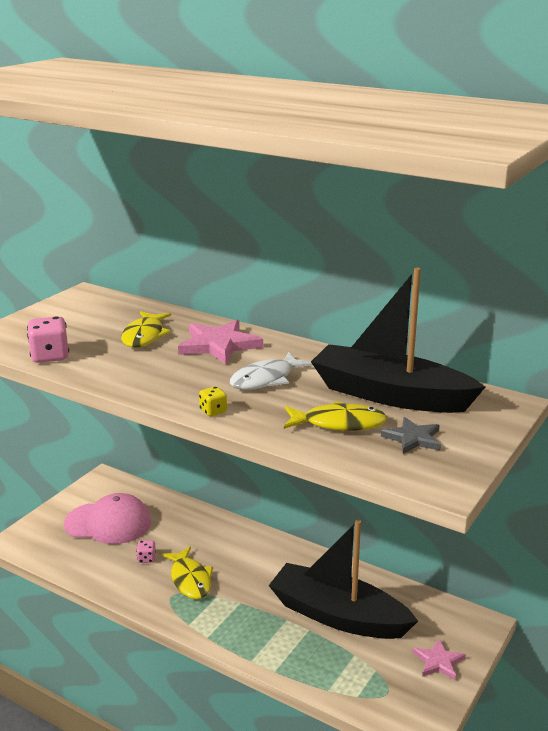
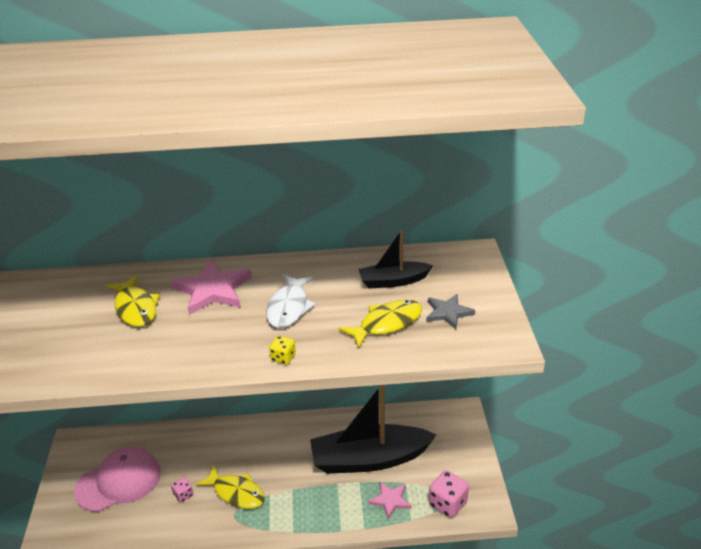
camera: 35 degrees left, 10 degrees up
(50, 356) = (71, 369): pink dice -> pink dice (447, 504)
(389, 395) = (393, 281): black boat -> black boat, size x0.52
(438, 662) = (460, 455): pink star -> pink star (390, 500)

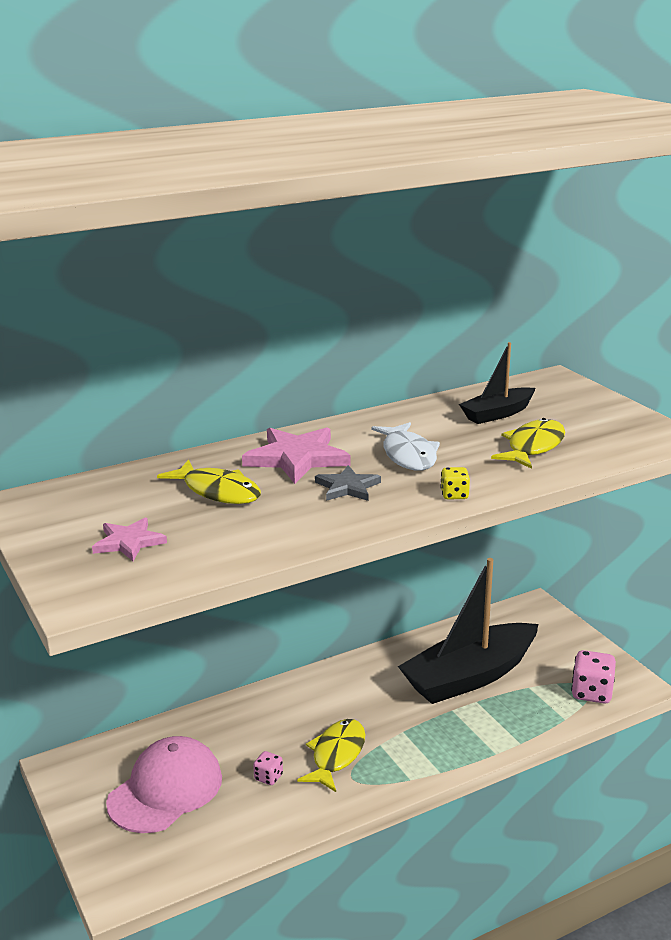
camera: 25 degrees left, 10 degrees down
(236, 493) = (336, 755): yellow fish -> yellow fish turned 75 degrees counterclockwise
(390, 500) = (527, 708): pink star -> pink star (129, 542)
(448, 313) = (585, 426): grey star -> grey star (347, 487)

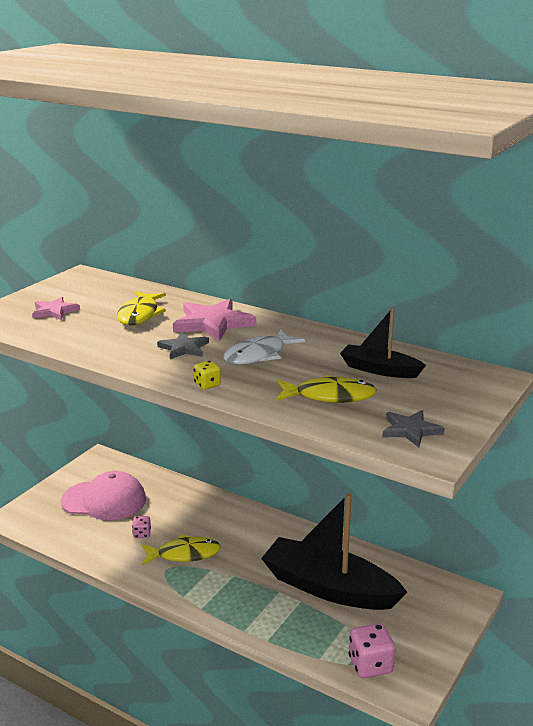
camera: 60 degrees right, 0 degrees up
(625, 433) = (410, 430): none -> grey star

